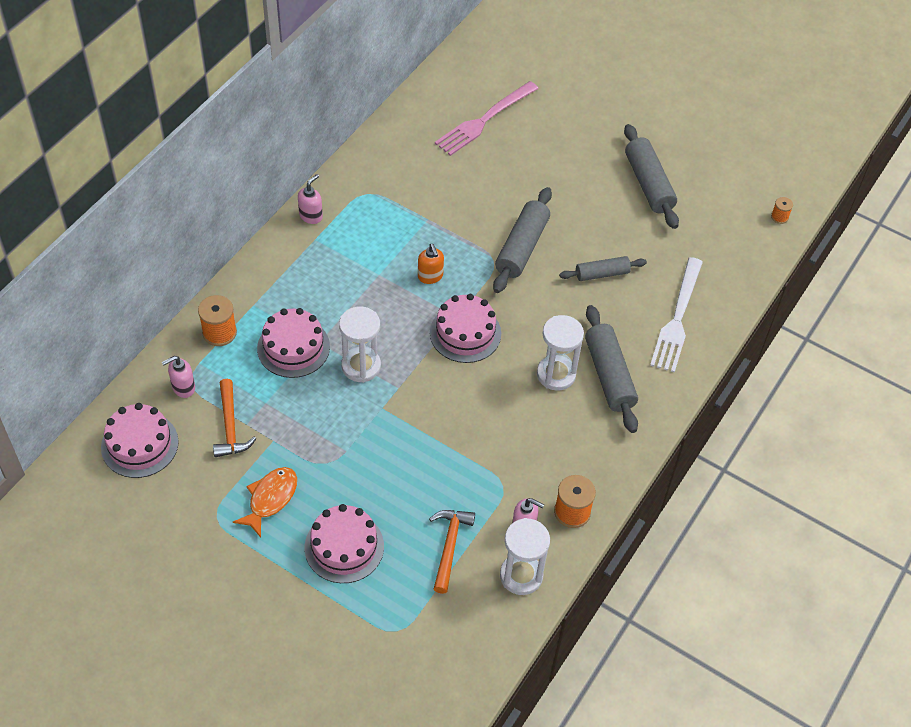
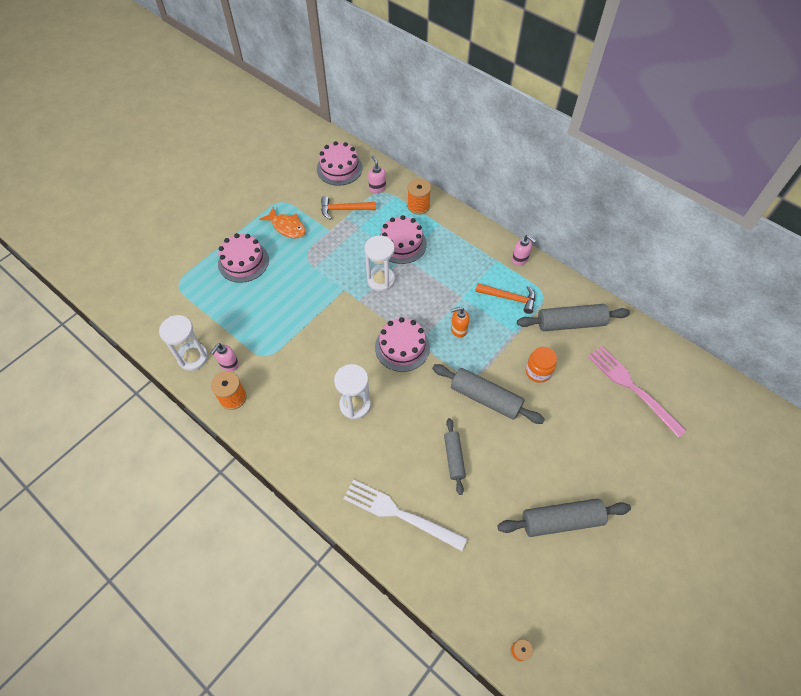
camera: 100 degrees right, 5 degrees up
(449, 546) = (227, 318): orange hammer -> orange hammer (509, 298)
(478, 200) = (538, 371): none -> orange jar
(609, 375) = (348, 445): grey rolling pin -> grey rolling pin (570, 323)

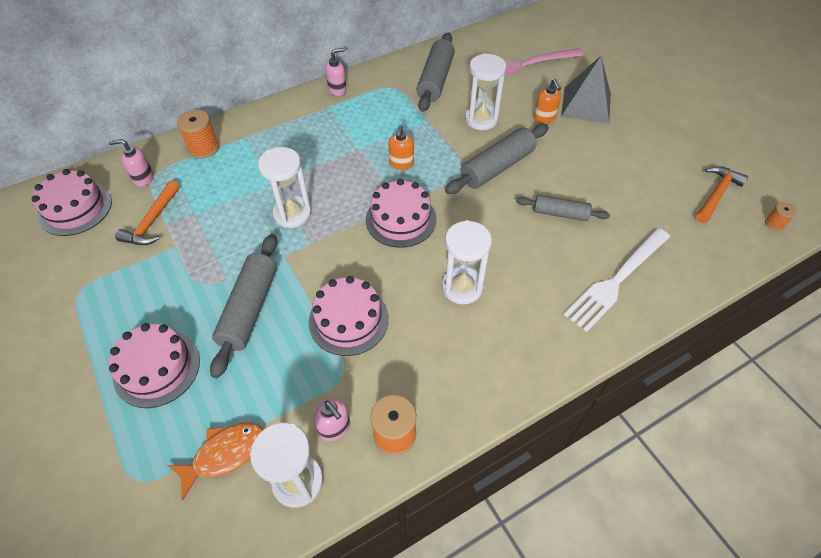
camera: 70 degrees left, 5 degrees down
(287, 227) = (132, 295): orange fish -> orange fish (224, 454)
(401, 243) = (250, 179): pink cake -> pink cake (348, 320)
(509, 298) = (382, 112): orange hammer -> orange hammer (716, 194)
(538, 371) = (481, 119): orange jar -> white hourglass
(561, 520) = (647, 154): grey rolling pin -> grey rolling pin (249, 309)
(566, 422) = (544, 118): none -> orange soap dispenser
(603, 454) = (586, 105): none -> grey pyramid

